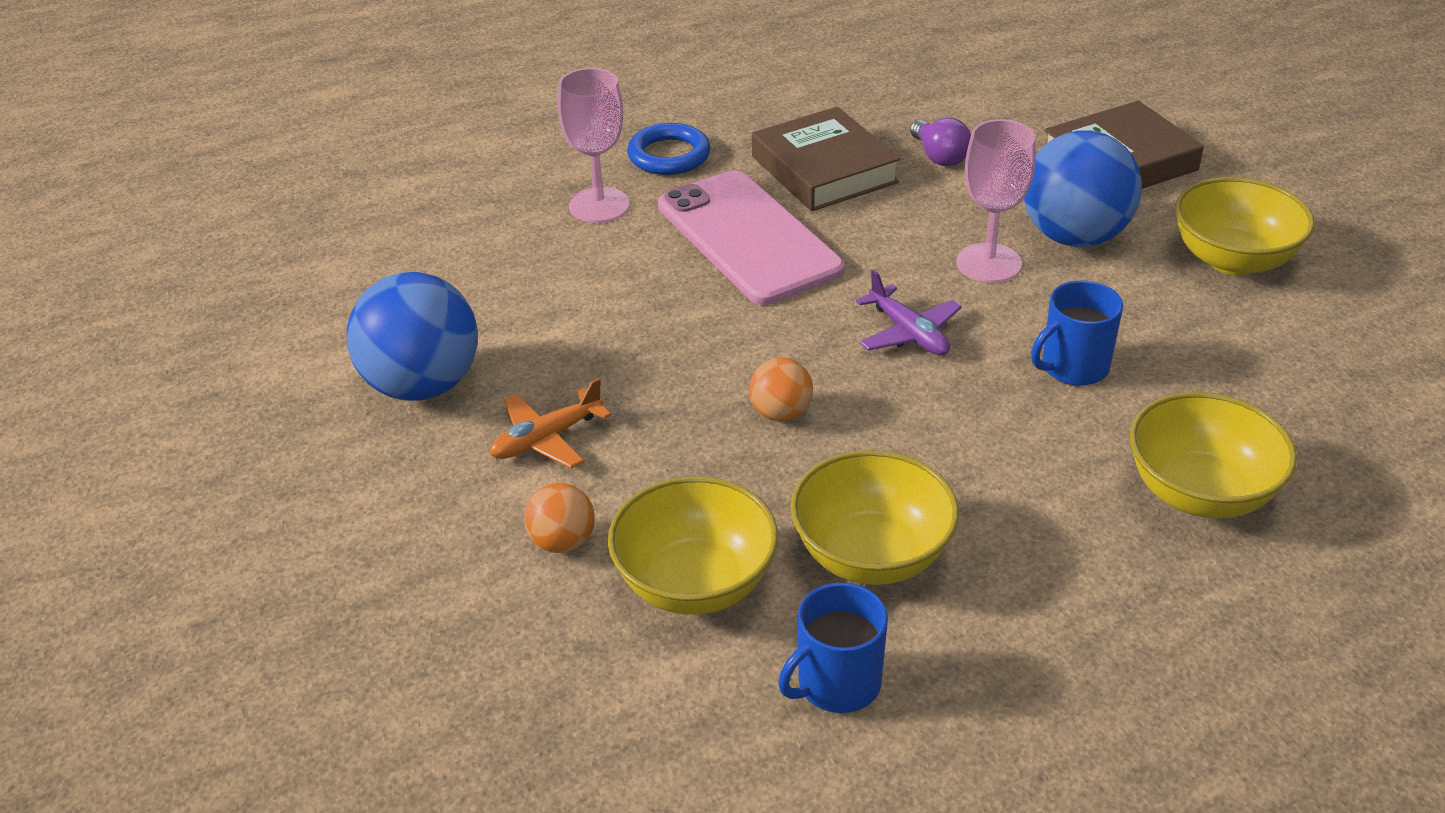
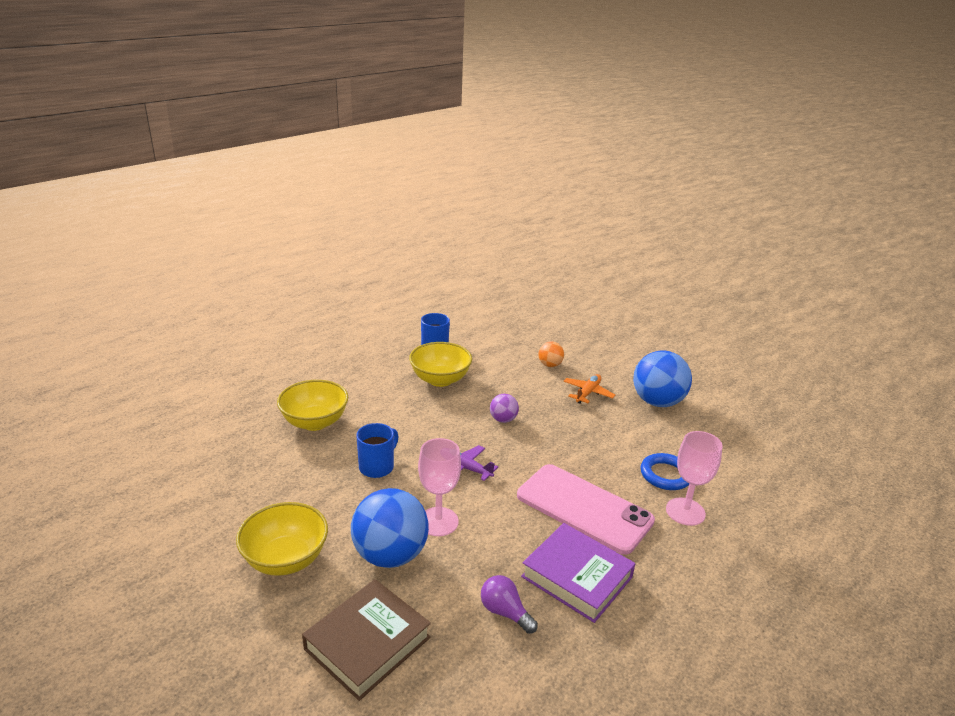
camera: 155 degrees right, 10 degrees down
(669, 155) = (685, 564): blue ring -> blue ring (665, 475)
(695, 584) = (496, 362): yellow bowl -> none
(780, 413) = (503, 419): orange ball -> purple ball
(824, 169) = (577, 577): brown book -> purple book

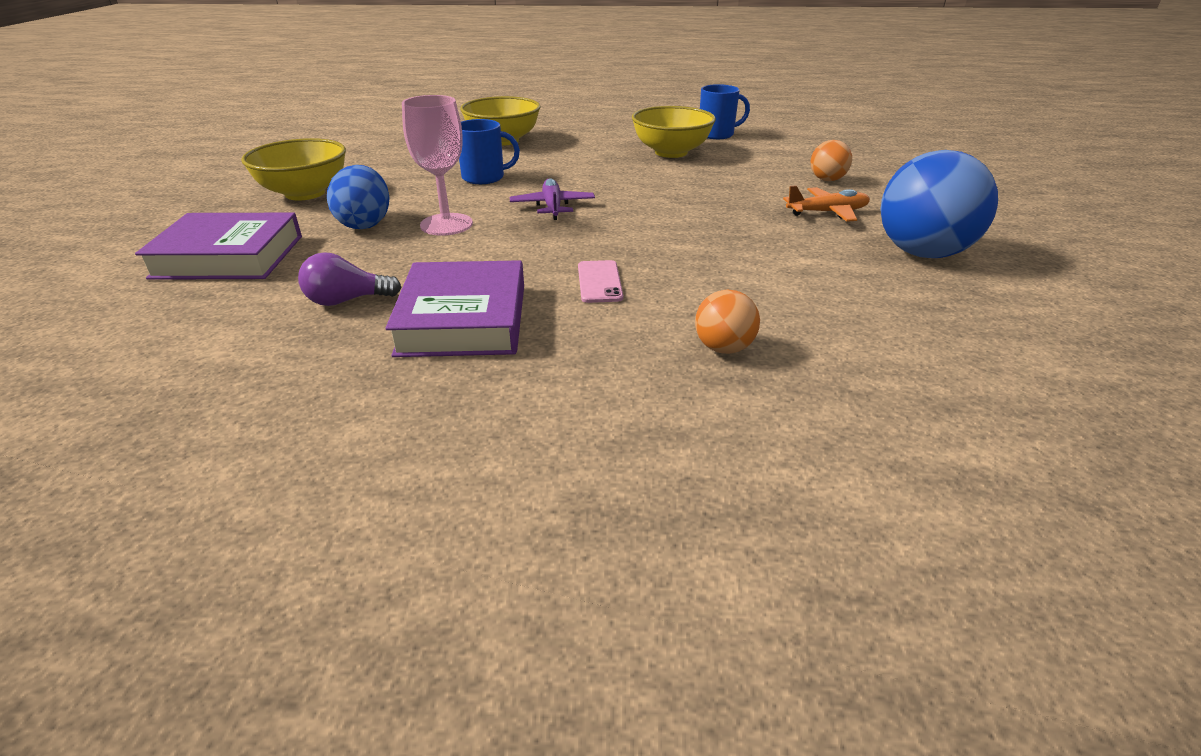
camera: 50 degrees right, 5 degrees up
(367, 643) = (229, 257): brown book -> purple book
(390, 555) = (365, 224): blue ball -> blue egg
(503, 419) = (671, 194): purple ball -> none
(505, 612) = (347, 300): purple light bulb -> purple light bulb turned 105 degrees counterclockwise
(584, 508) = (599, 282): pink phone -> pink phone, size x0.40
(665, 475) = (774, 309): blue ring -> none
(685, 511) = (723, 348): pink goblet -> orange ball

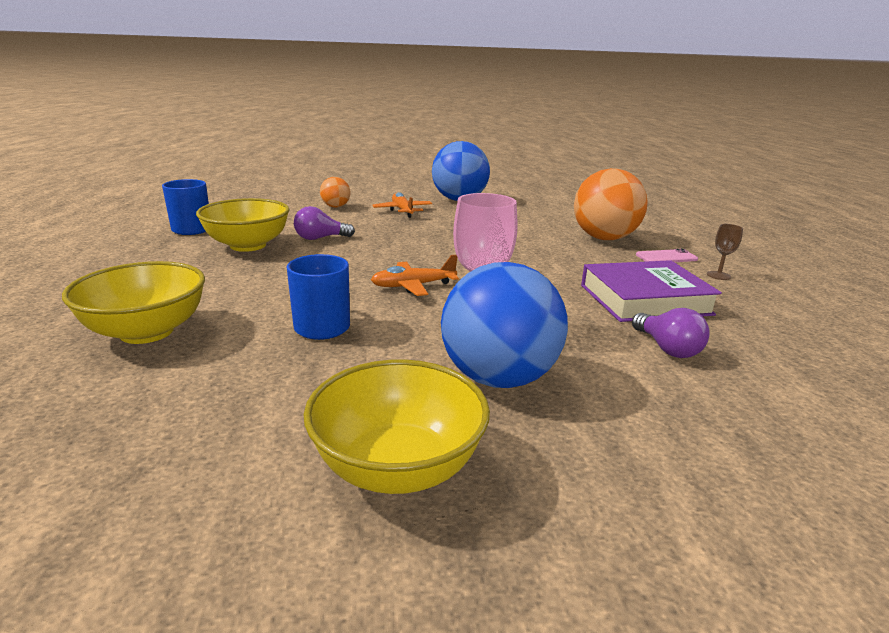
camera: 100 degrees left, 10 degrees down
(229, 257) = (654, 458): purple book -> none
(365, 224) = (498, 378): blue egg -> blue ball
(521, 417) = (718, 275): none -> brown goblet
(552, 207) = (413, 286): purple plane -> orange plane
(599, 282) = (553, 264): pink phone -> pink phone (666, 257)
(696, 175) = (320, 238): none -> purple light bulb
(723, 348) = (604, 238): orange ball -> orange ball, size x2.04

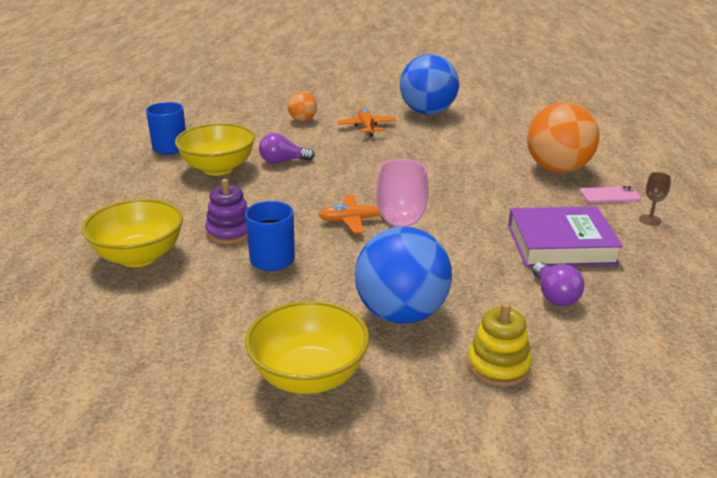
camera: 10 degrees right, 5 degrees up
(266, 302) = (230, 232): none -> purple stacking toy
(646, 432) = (498, 366): none -> yellow stacking toy

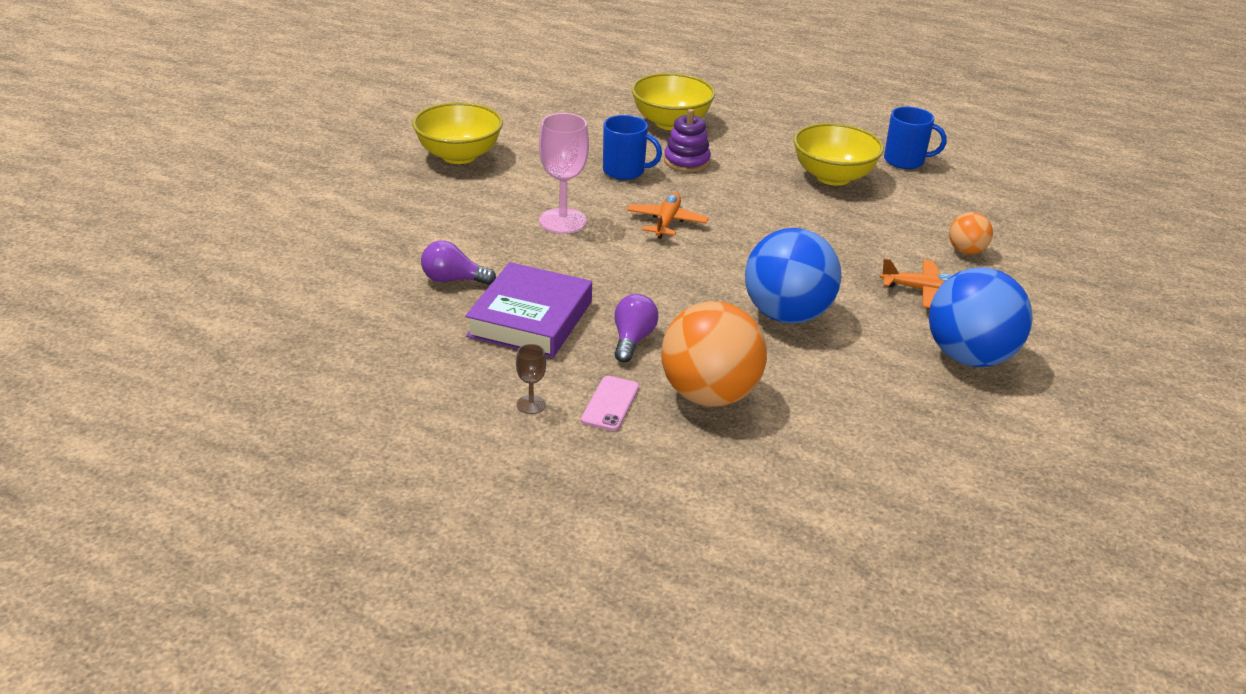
camera: 110 degrees right, 5 degrees up
(283, 161) = (834, 213): purple light bulb -> purple light bulb (632, 340)
(401, 314) = (496, 204): blue ball -> blue ball (787, 315)
(498, 366) = (397, 223): yellow stacking toy -> none

